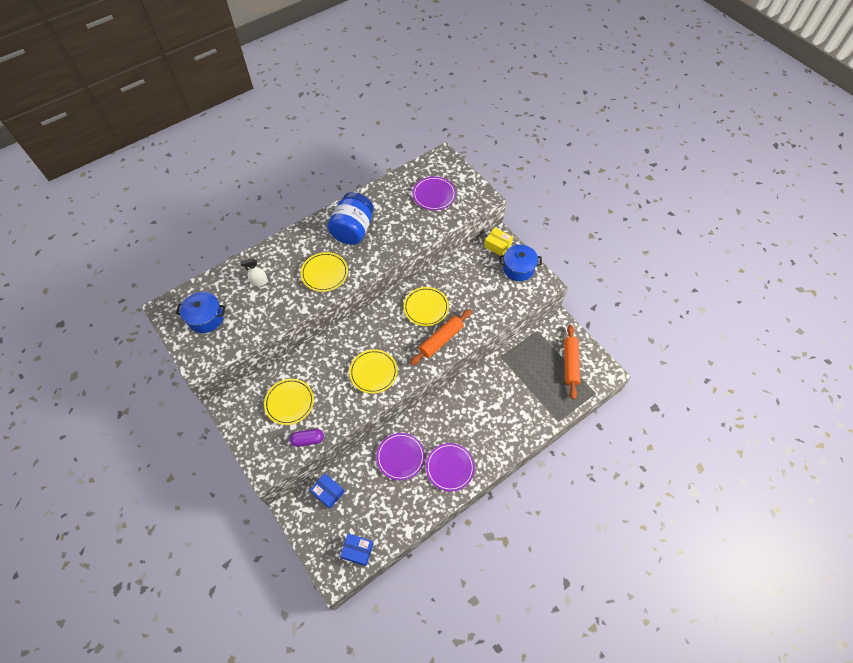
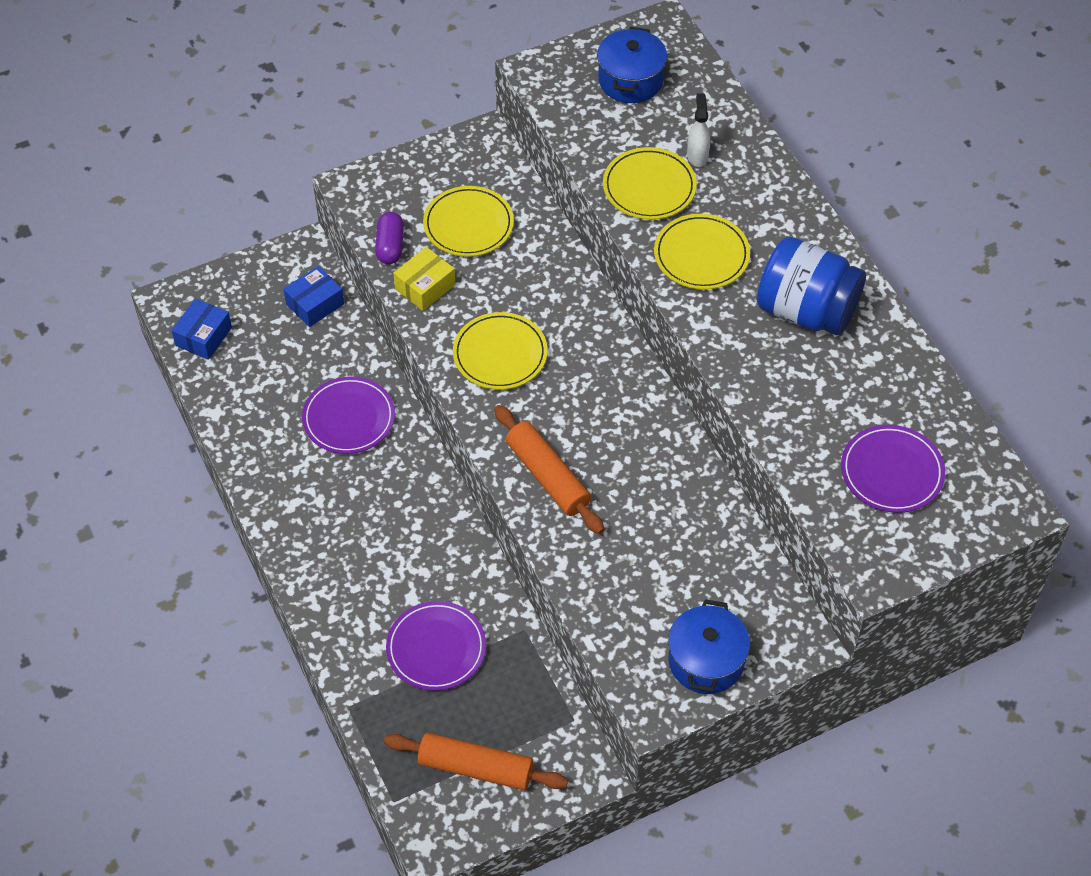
camera: 100 degrees right, 5 degrees down
(426, 307) = (631, 461): yellow plate -> yellow plate (649, 187)
(450, 467) = (306, 494): purple plate -> purple plate (436, 648)
(497, 245) = (779, 631): yellow box -> yellow box (425, 287)

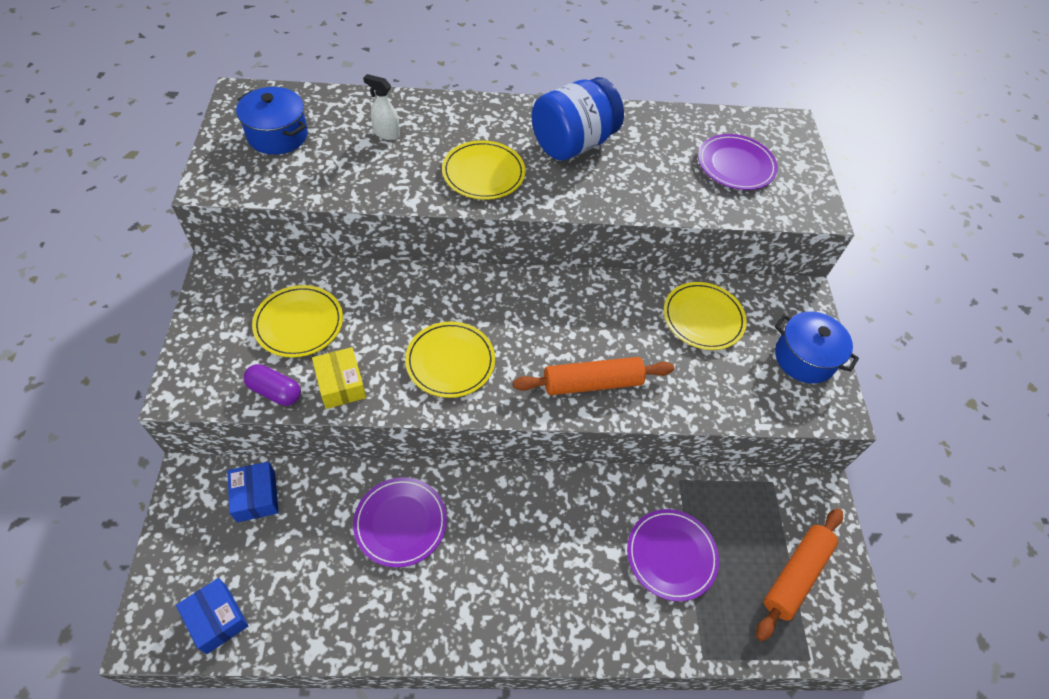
camera: 70 degrees left, 0 degrees up
(649, 187) = (394, 172): yellow plate -> yellow plate (703, 318)

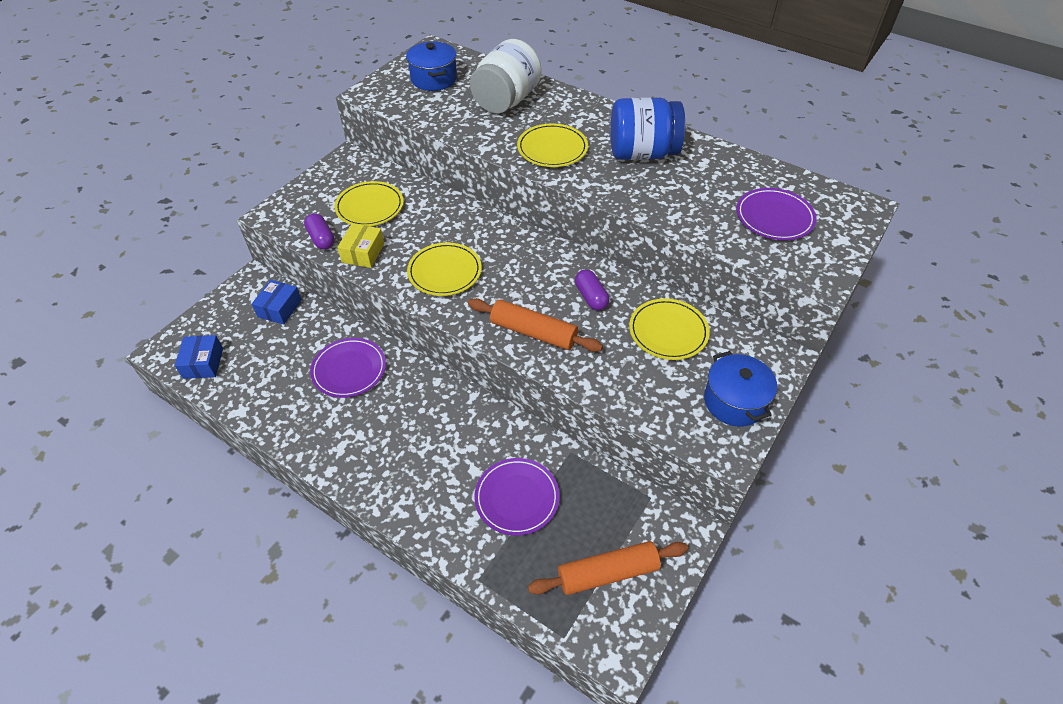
camera: 40 degrees right, 5 degrees down
(386, 133) = (506, 101): white spray bottle -> white jar
(612, 317) = (591, 297): none -> purple capsule

